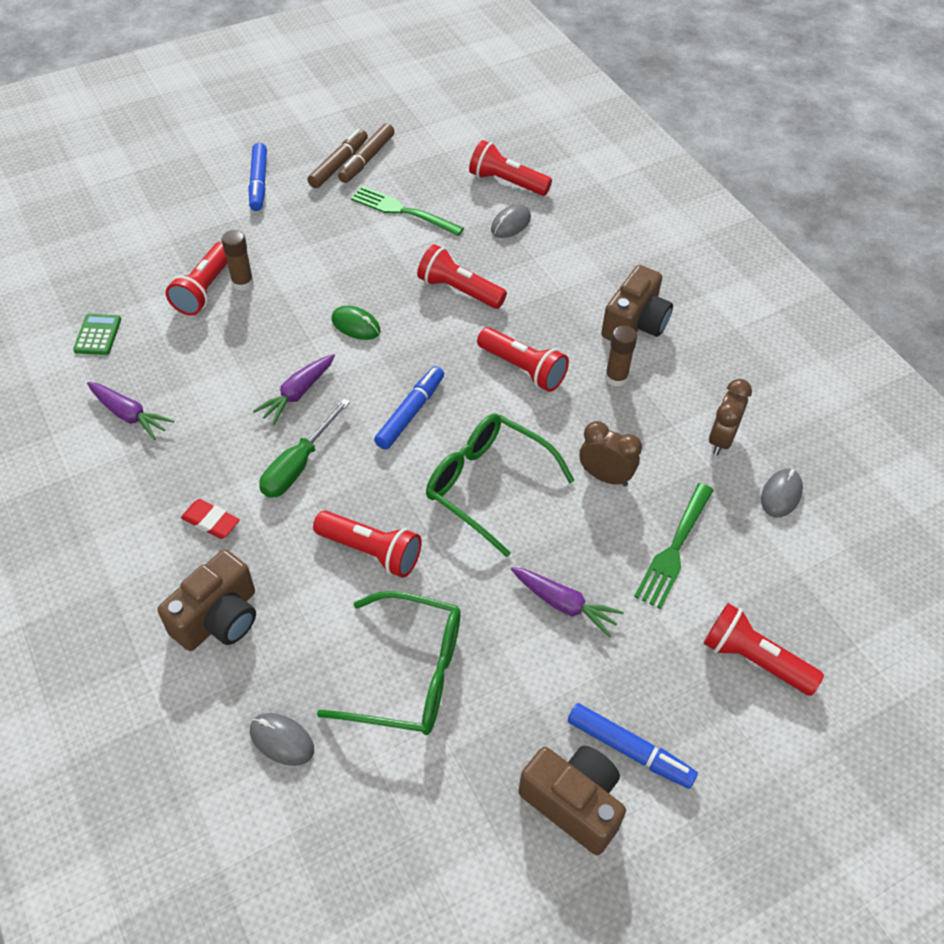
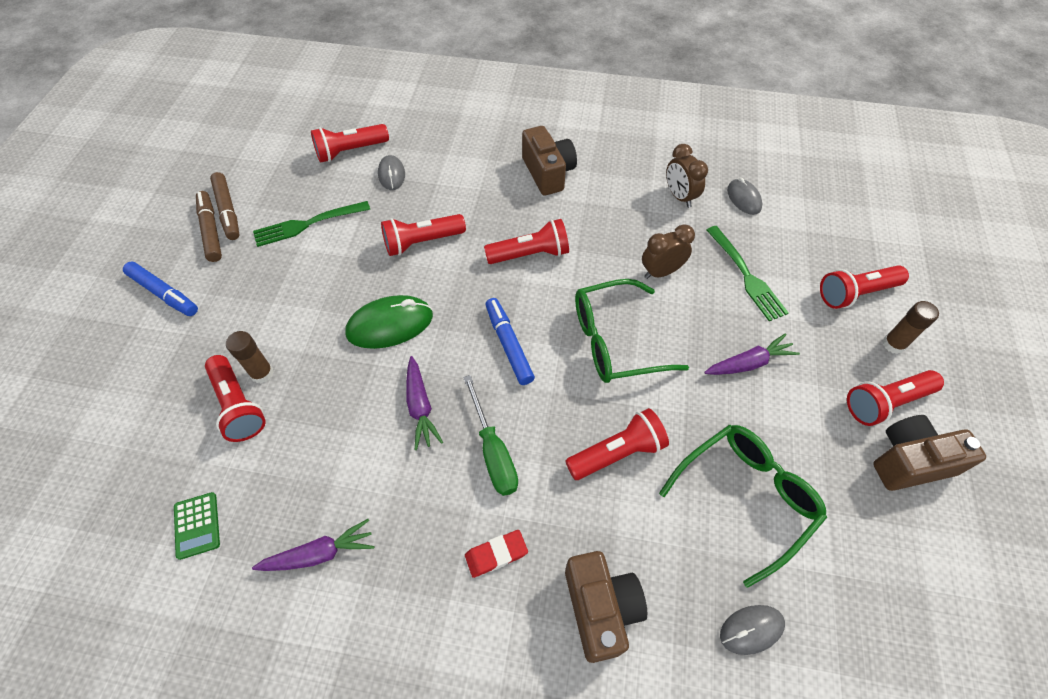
camera: 50 degrees left, 5 degrees up
(98, 335) = (197, 525): green calculator -> green calculator turned 150 degrees counterclockwise
(356, 325) = (390, 325): green mouse -> green mouse, size x1.66
(616, 378) = (584, 212): brown glue stick -> brown glue stick (893, 344)
(629, 750) = (885, 402): blue marker -> red flashlight

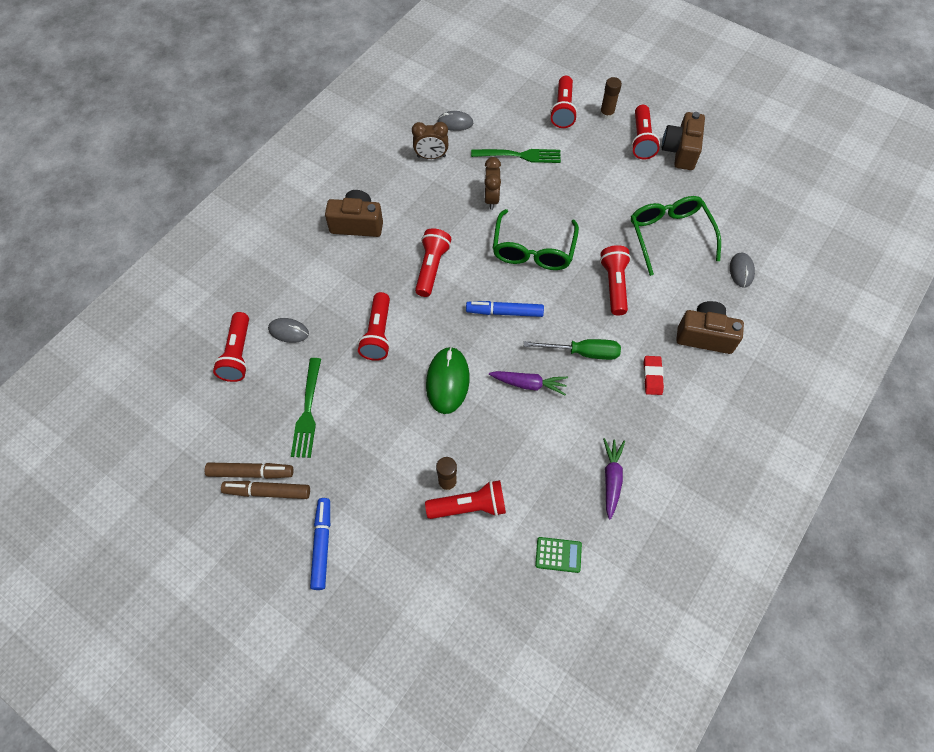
camera: 65 degrees left, 5 degrees up
(164, 294) = (322, 545): blue marker -> blue marker turned 60 degrees counterclockwise
(749, 363) = (585, 188): purple carrot -> none

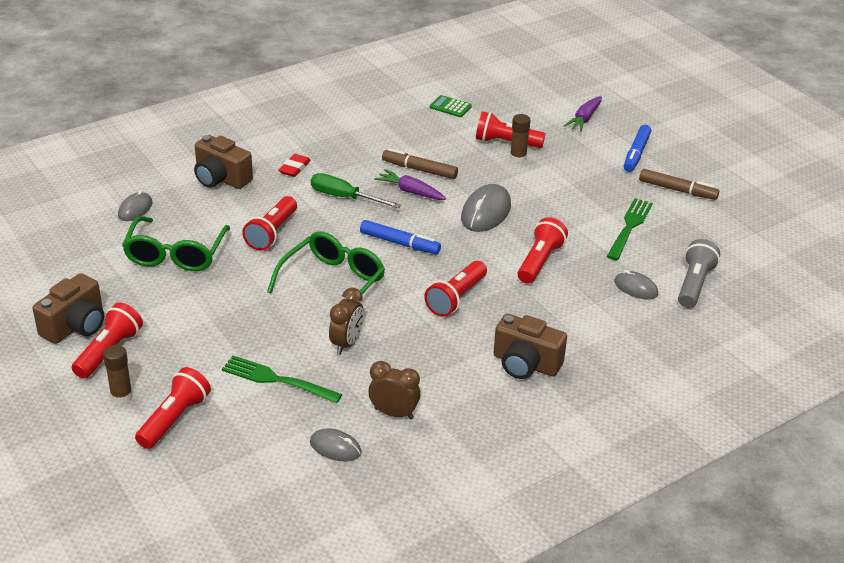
camera: 160 degrees left, 25 degrees down
(238, 354) = (694, 284): red flashlight -> grey flashlight
(251, 473) = (691, 204): brown marker -> brown marker (419, 170)
(447, 381) = (486, 212): green mouse -> grey mouse
(611, 479) = (380, 128): purple carrot -> purple carrot (584, 119)

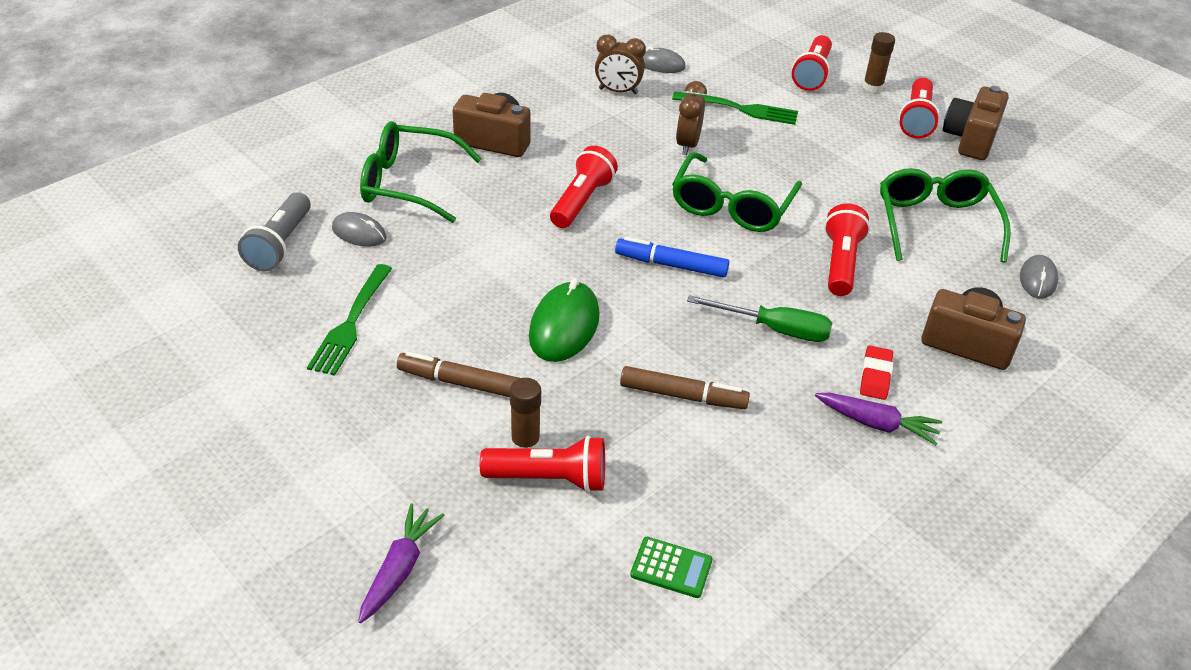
camera: 170 degrees right, 5 degrees up
(410, 191) = (683, 351): purple carrot -> purple carrot (876, 424)
(486, 212) = (564, 326): grey mouse -> green mouse
(540, 261) = (482, 257): red flashlight -> none
(601, 327) = (408, 183): none -> green glasses
(636, 153) = (311, 481): blue marker -> none
(677, 190) = (257, 403): brown marker -> brown marker (460, 382)

